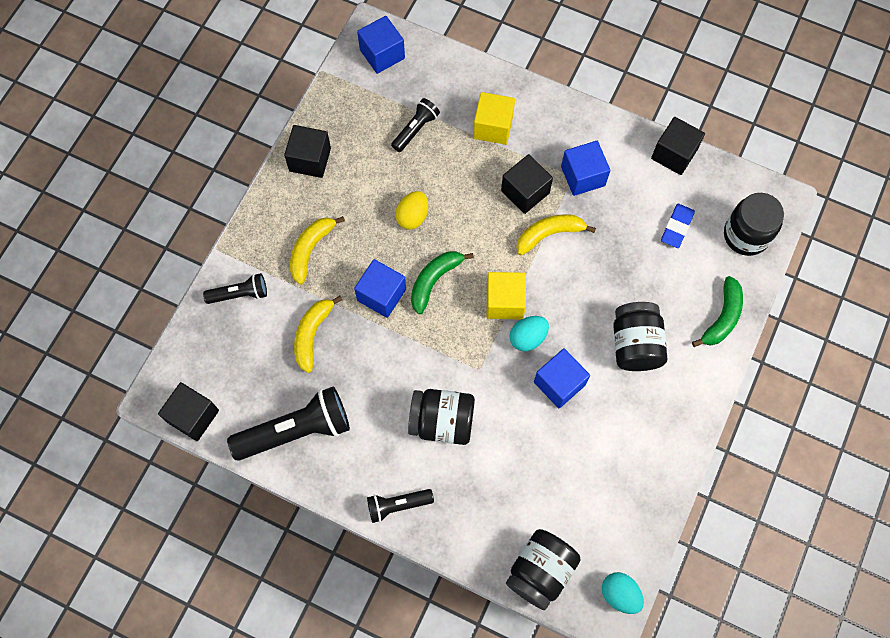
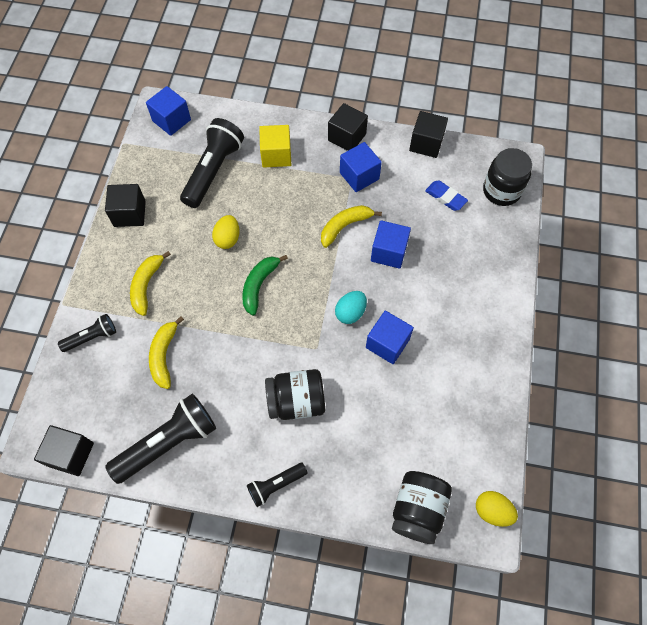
camera: 15 degrees left, 5 degrees down
(381, 295) = (217, 308): blue cube -> blue cube (389, 252)
(415, 129) = (213, 171): black flashlight -> black flashlight, size x1.84
(504, 302) = (323, 288): yellow cube -> none
(525, 192) = (316, 198): black cube -> black cube (347, 137)
(619, 594) = (492, 511): turquoise egg -> yellow egg
(635, 344) = (440, 296): black jar -> none
(677, 227) = (445, 197): blue eraser -> blue eraser turned 60 degrees counterclockwise
(722, 317) = (503, 258): green banana -> none

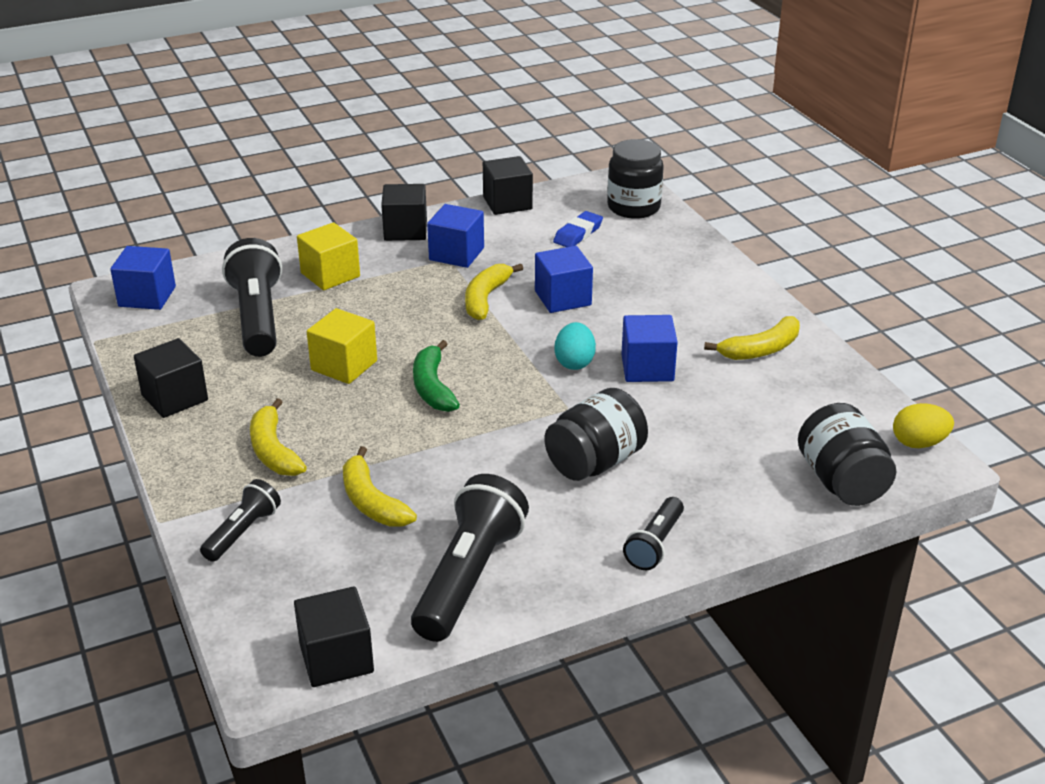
camera: 35 degrees left, 30 degrees down
(228, 239) = (344, 365): yellow egg -> yellow cube
(445, 197) = (578, 234): blue eraser -> blue eraser turned 60 degrees counterclockwise
(468, 370) = (761, 350): none -> yellow banana

